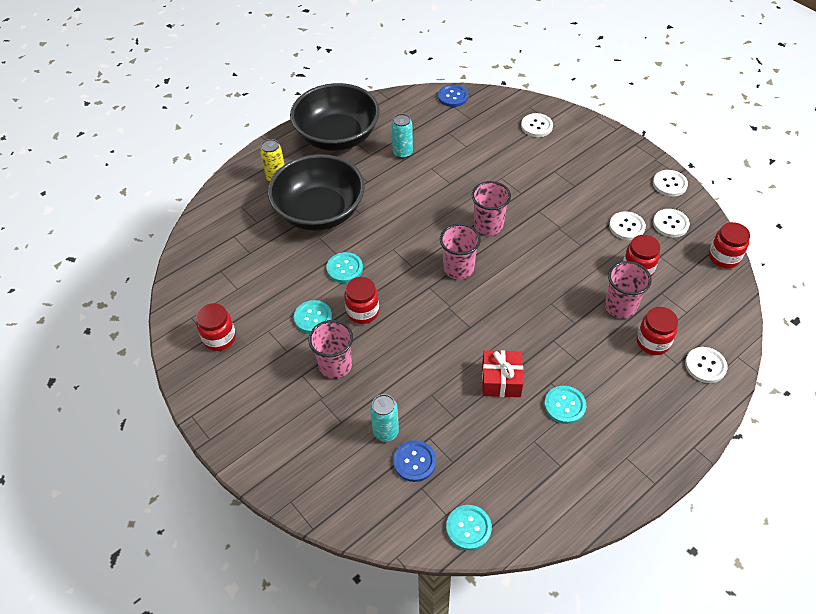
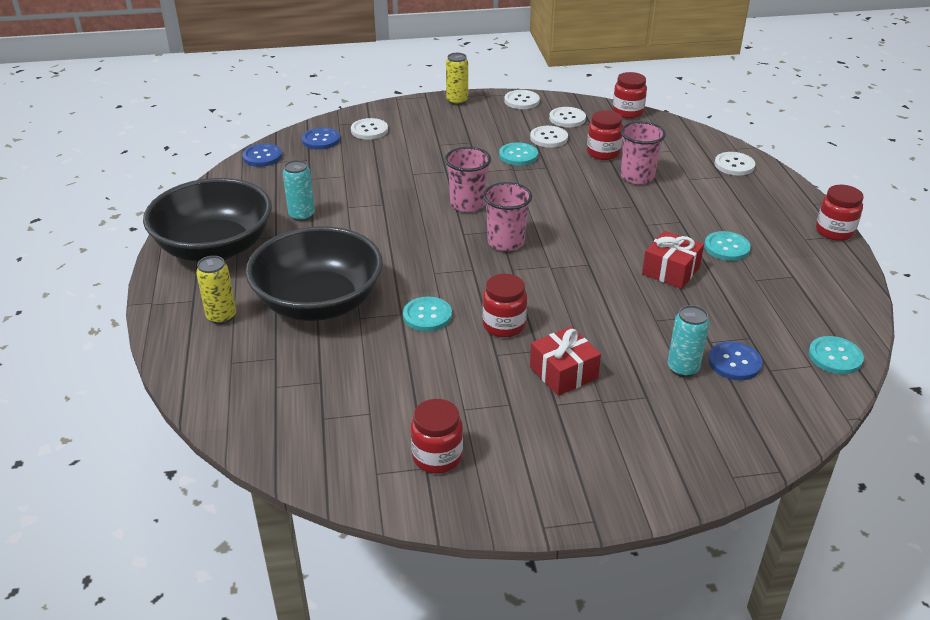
camera: 60 degrees left, 15 degrees down
(313, 317) = (477, 365): turquoise button -> turquoise button (518, 155)
(335, 365) = (563, 373): pink cup -> red gift
(500, 110) = (321, 140): none -> blue button
(628, 148) = (457, 101): none -> yellow can
(653, 342) = (690, 178): red jar -> red jar (834, 231)

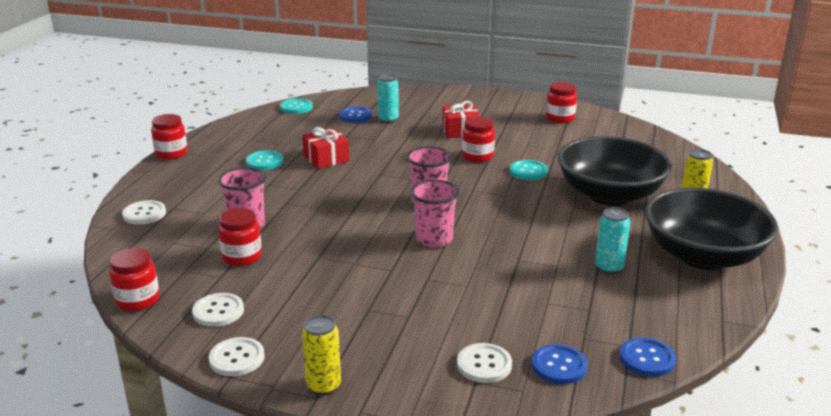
camera: 155 degrees left, 10 degrees down
(518, 155) = (332, 277): turquoise button -> none
(548, 138) = (274, 290): white button -> none

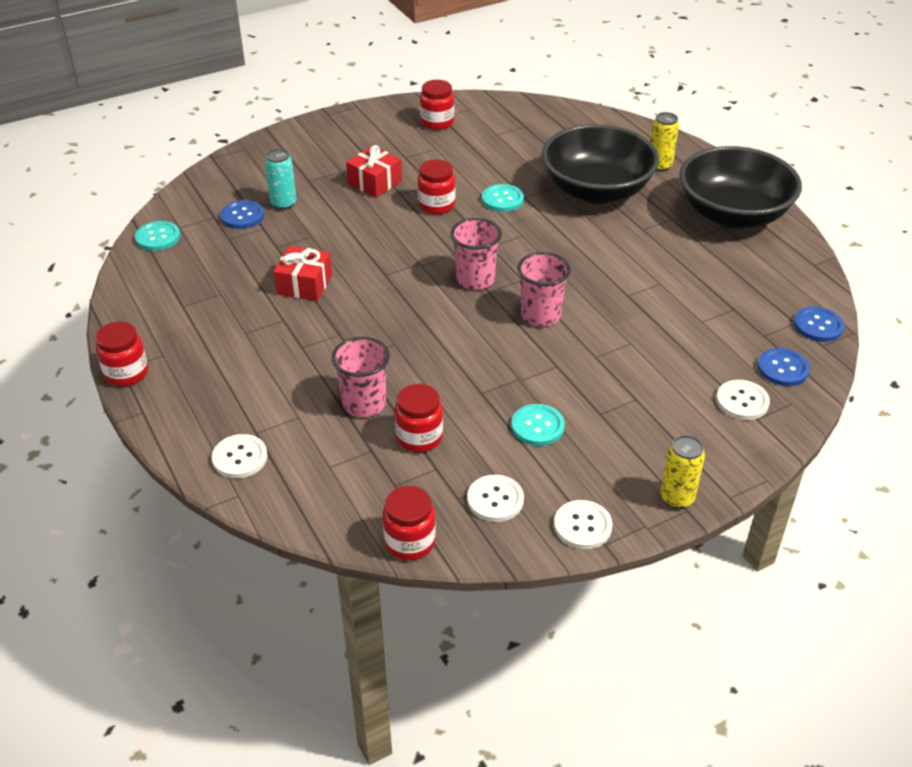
camera: 45 degrees left, 15 degrees up
(264, 162) = (249, 324): turquoise button -> turquoise button (537, 426)
(609, 267) = (693, 263): turquoise can -> none

